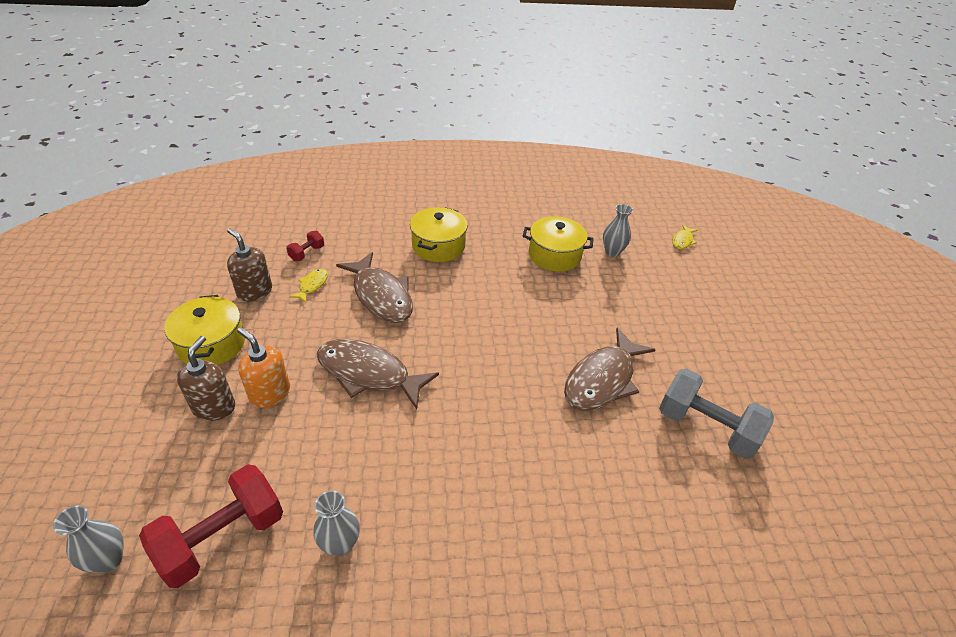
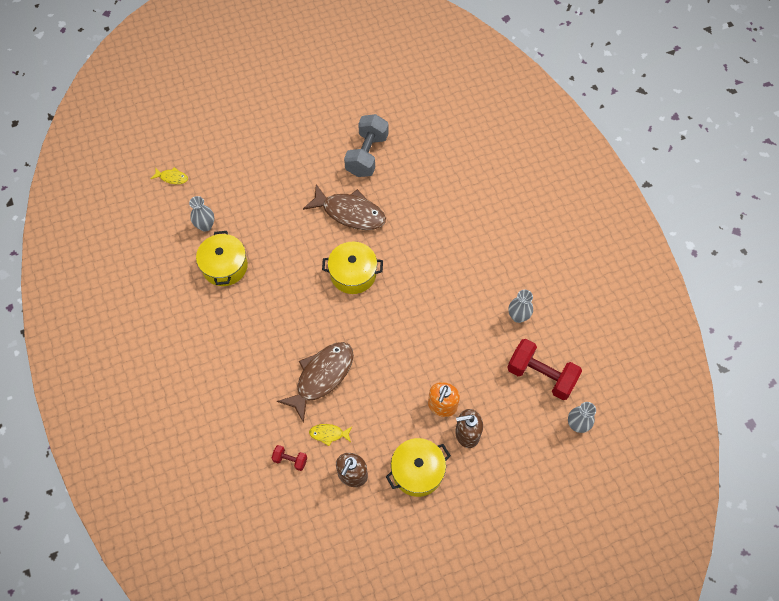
camera: 105 degrees left, 20 degrees up
(368, 373) = (401, 352): brown fish -> none
(438, 246) = (243, 357): yellow pot -> yellow pot (353, 274)

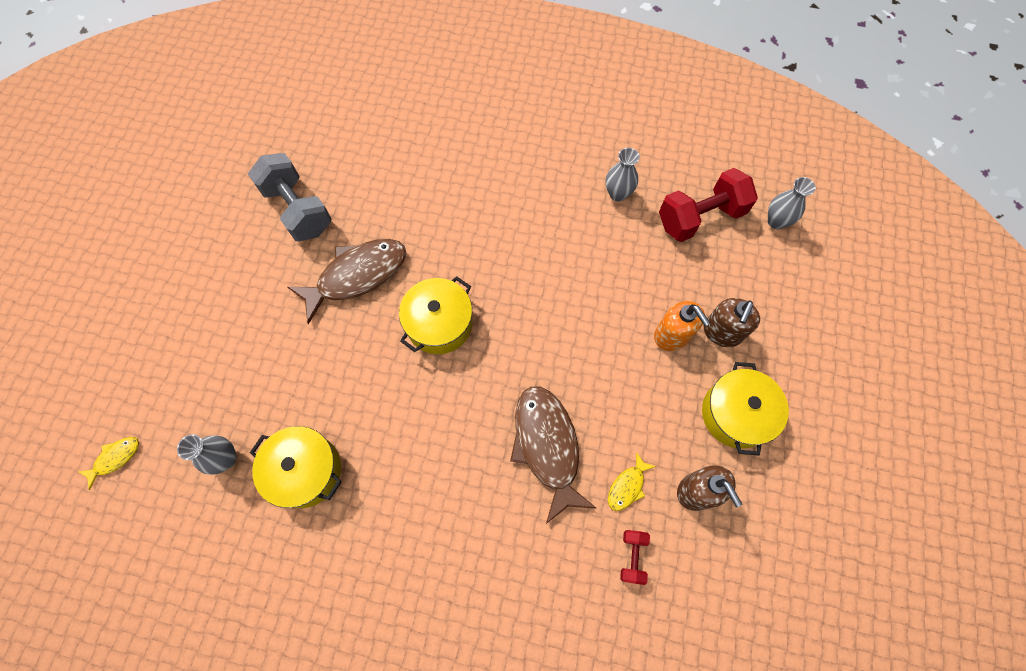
camera: 55 degrees left, 5 degrees up
(290, 460) = (632, 556): red dumbbell -> red dumbbell turned 45 degrees counterclockwise

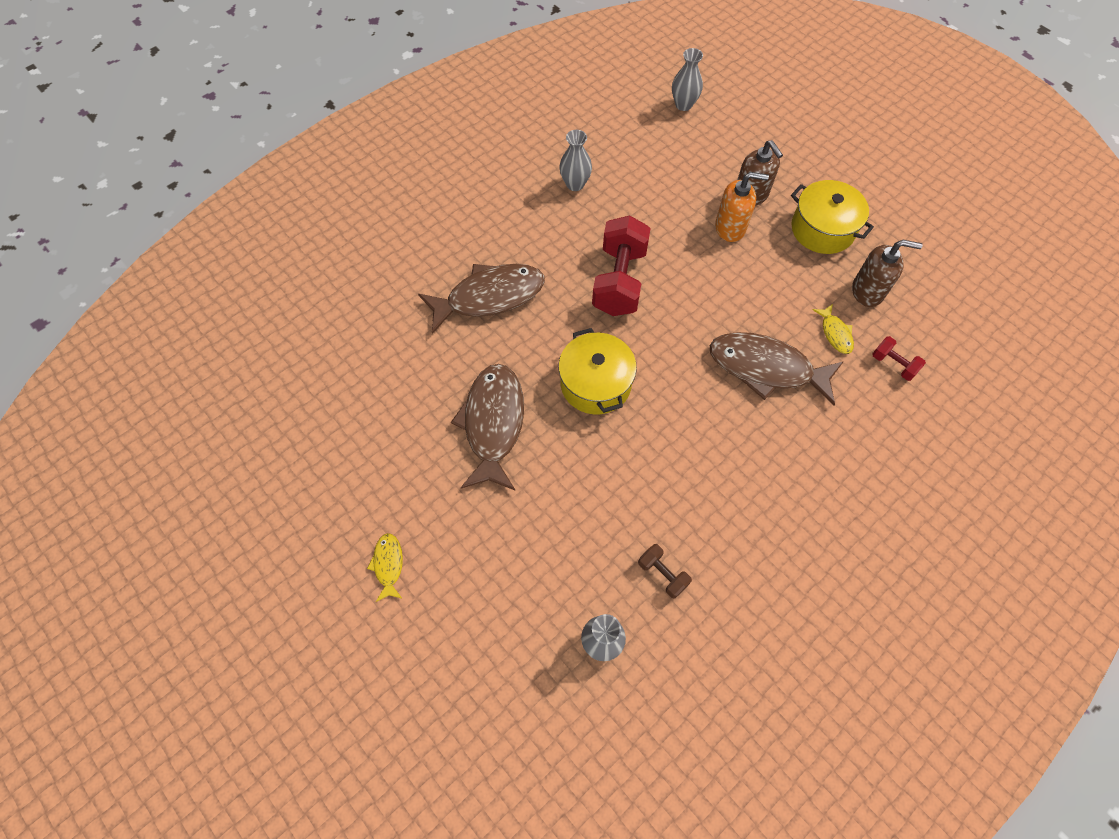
camera: 55 degrees left, 5 degrees down
(115, 458) = (525, 758): yellow fish -> yellow fish (388, 565)
(298, 210) = (375, 436): grey dumbbell -> none
(305, 471) = (662, 574): yellow pot -> brown dumbbell
(464, 204) = (489, 297): none -> brown fish
(700, 217) = (642, 146): red dumbbell -> red dumbbell (619, 281)

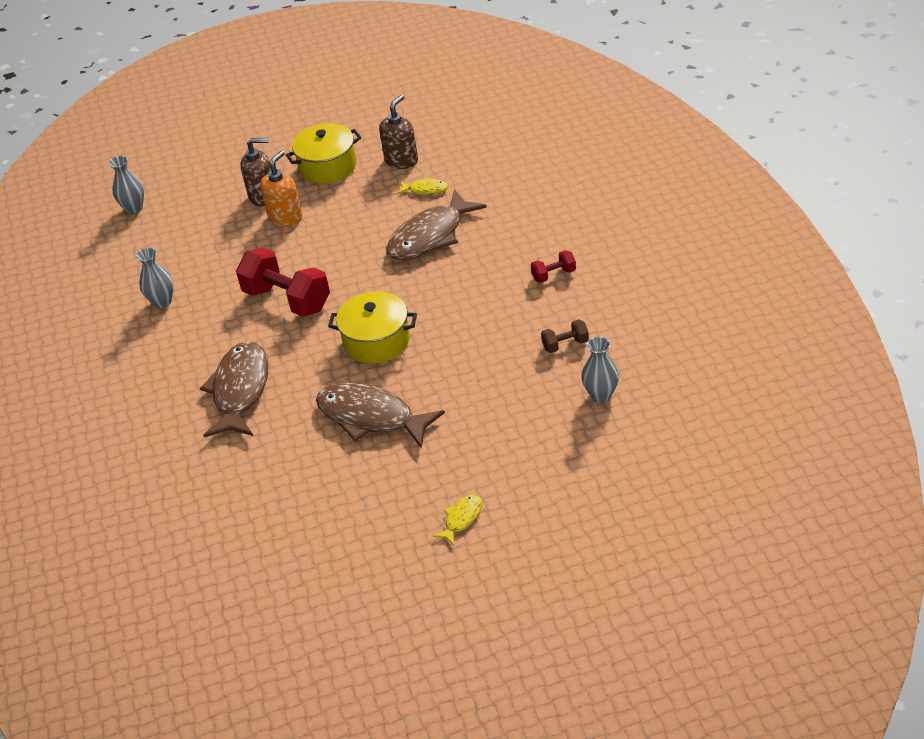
camera: 60 degrees left, 20 degrees down
(388, 565) = (462, 518): yellow fish -> yellow fish turned 105 degrees clockwise
(893, 364) = (472, 168): red dumbbell -> red dumbbell (554, 275)

